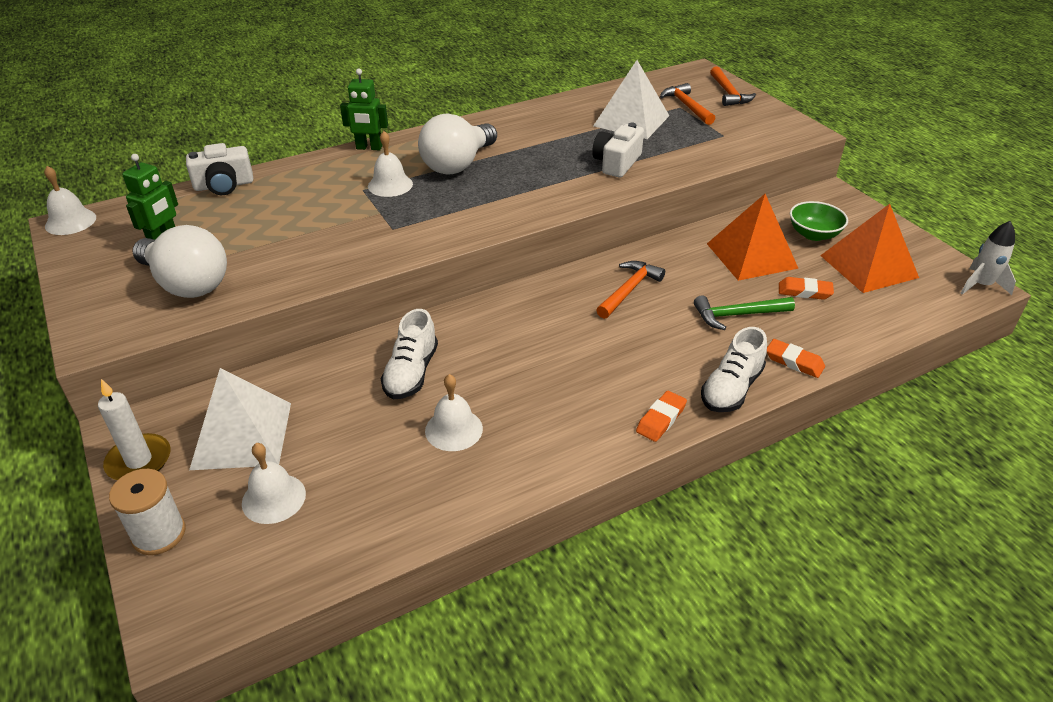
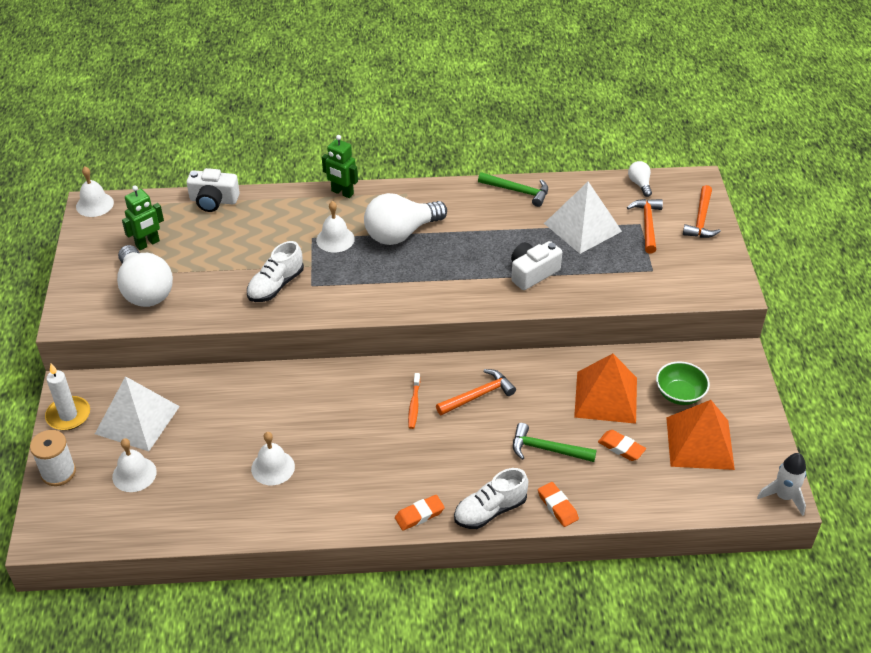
camera: 25 degrees right, 5 degrees up
(411, 373) = (271, 411): white shoe -> white shoe (276, 285)
(547, 109) = (517, 191): none -> green hammer
(569, 318) = (414, 405): none -> orange toothbrush
(653, 82) = (639, 184): none -> white light bulb

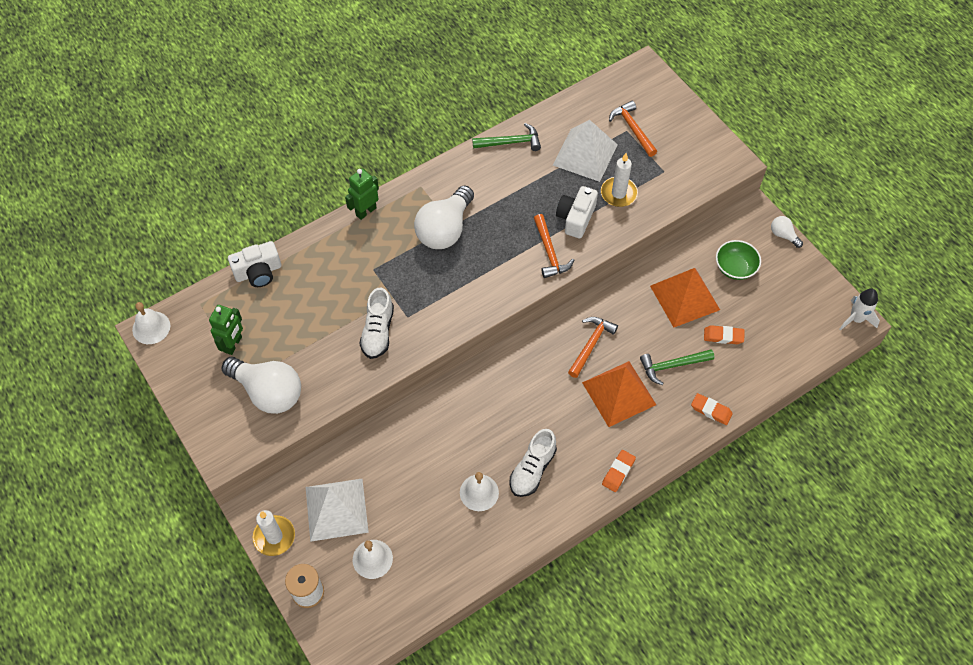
camera: 30 degrees left, 15 degrees up
(335, 239) = (394, 261): white bell -> none
(342, 192) = (366, 211): green robot -> green robot turned 135 degrees clockwise
(414, 405) = (548, 378): orange toothbrush -> none
(490, 510) = (666, 440): white shoe -> white shoe (532, 469)
(591, 270) = (618, 193): none -> white candle
(639, 184) = (601, 91): white light bulb -> white light bulb (783, 235)
(700, 443) = (774, 303): orange pyramid -> orange pyramid (619, 393)
(701, 219) = (669, 105): orange hammer -> orange hammer (549, 252)

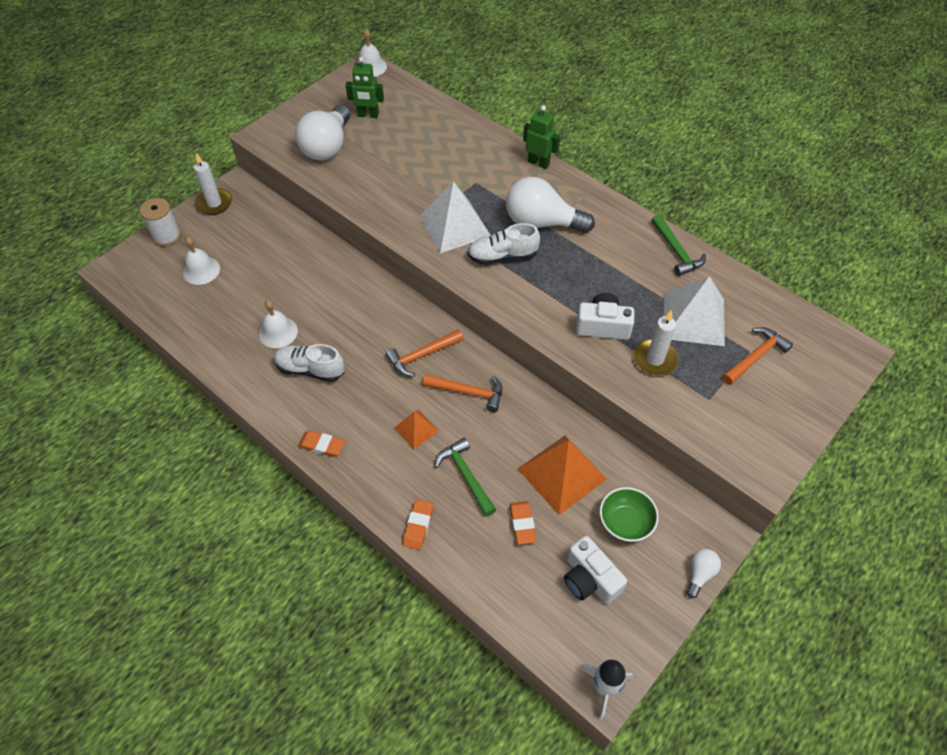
camera: 75 degrees right, 5 degrees down
(258, 272) = (445, 112): white camera -> white camera (589, 579)
(336, 509) = (245, 235): white pyramid -> white pyramid (454, 226)
(378, 331) = (408, 201): white shoe -> white shoe (502, 256)
(549, 252) = (549, 311): orange hammer -> orange hammer (422, 356)
(619, 393) = (416, 429): orange pyramid -> orange pyramid, size x0.53

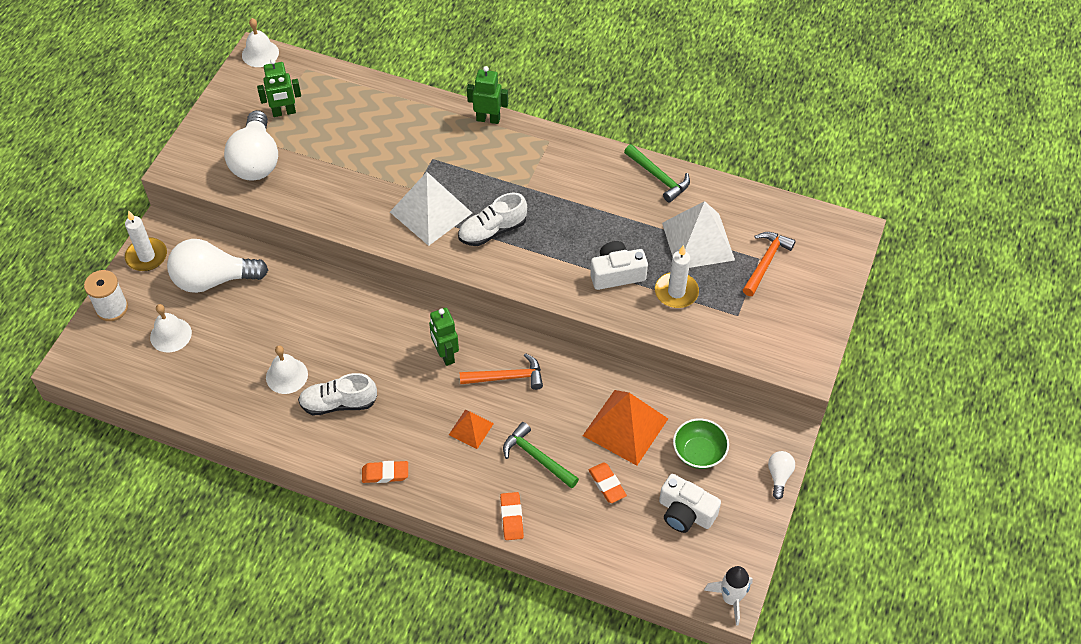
camera: 20 degrees left, 0 degrees up
(422, 356) = (445, 355): orange hammer -> green robot
(541, 223) = (517, 184): white light bulb -> white light bulb (213, 280)

